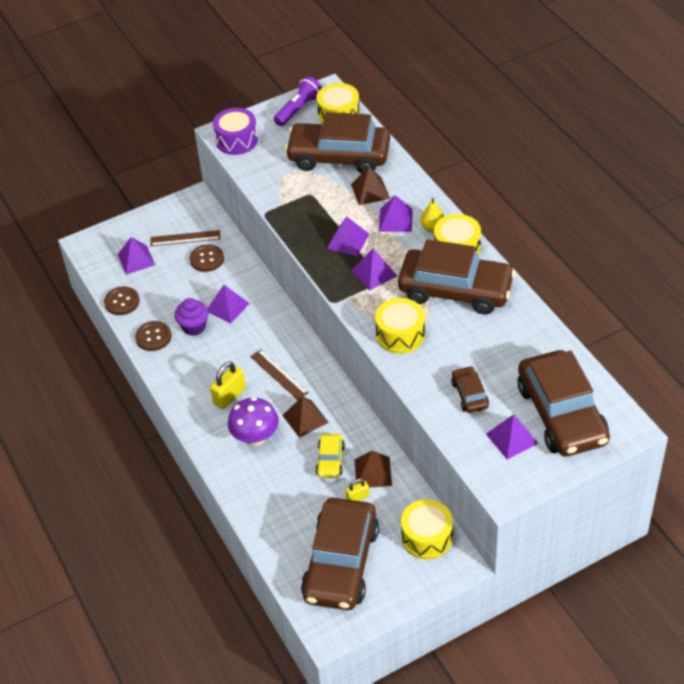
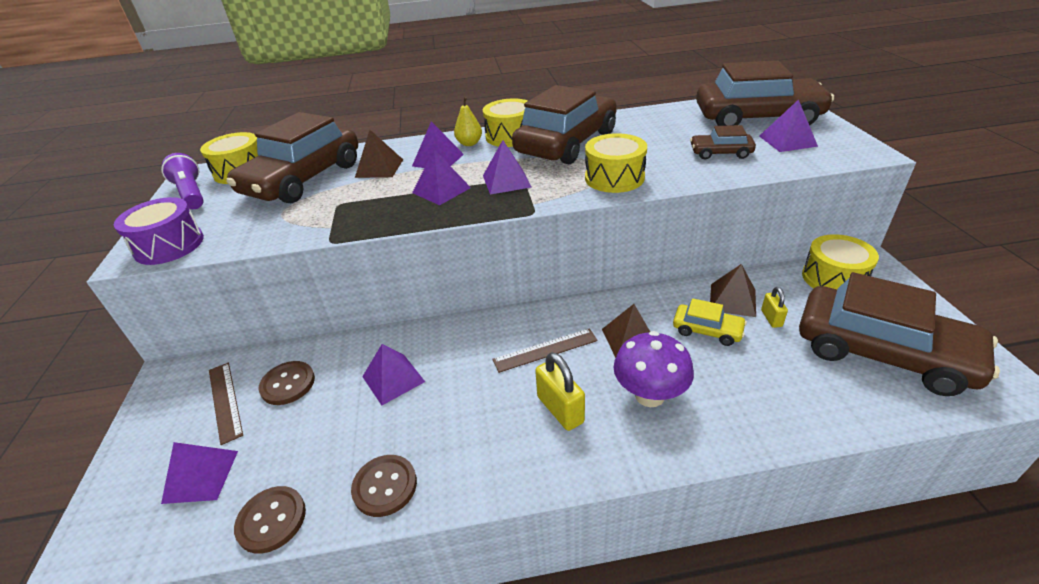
camera: 70 degrees left, 10 degrees down
(185, 238) = (225, 401): brown ruler -> brown ruler turned 45 degrees counterclockwise
(194, 327) = (402, 425): purple cupcake -> none

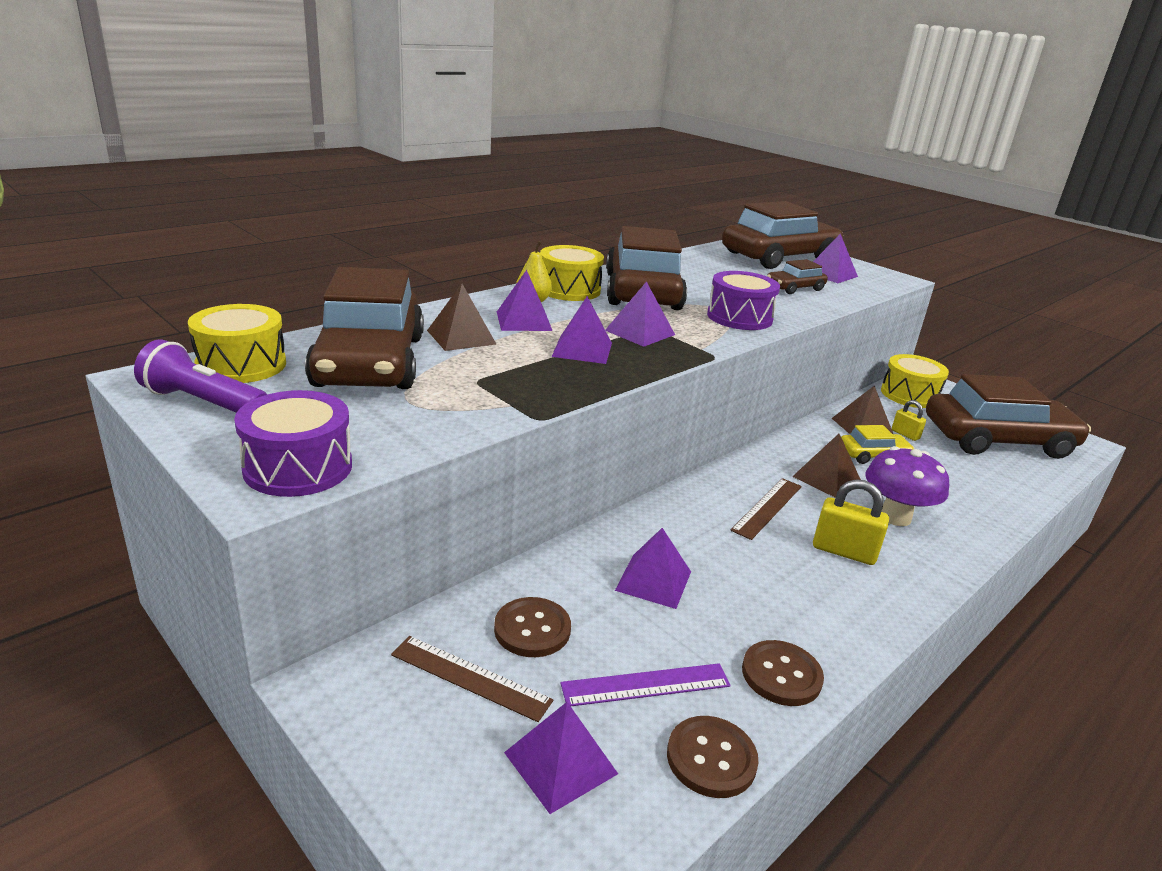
camera: 40 degrees left, 10 degrees down
(299, 450) = (646, 685): none -> purple ruler
(614, 178) = (739, 317): yellow drum -> purple drum

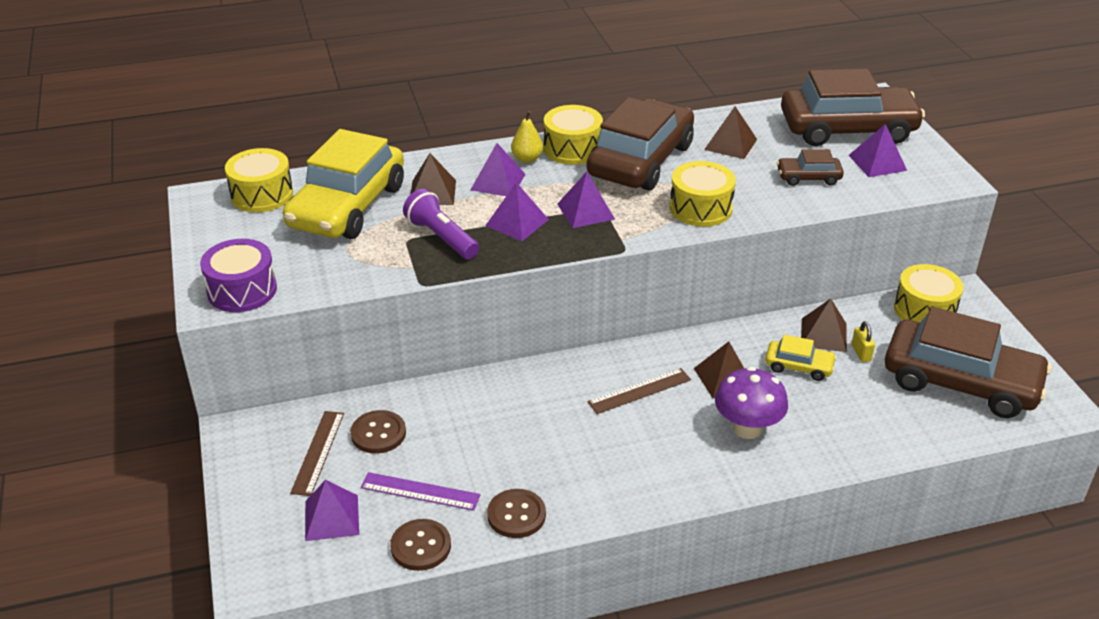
camera: 30 degrees right, 10 degrees up
(204, 403) = (220, 225): purple flashlight -> purple flashlight (441, 237)
(370, 361) = (347, 206): brown car -> yellow car
(470, 677) = (318, 452): brown ruler -> brown ruler turned 45 degrees clockwise
(653, 580) = (490, 424): purple pyramid -> none
(704, 274) = (730, 144): none -> brown pyramid
(739, 317) = (700, 208): purple drum -> yellow drum
(844, 551) = (665, 444): yellow padlock -> none

